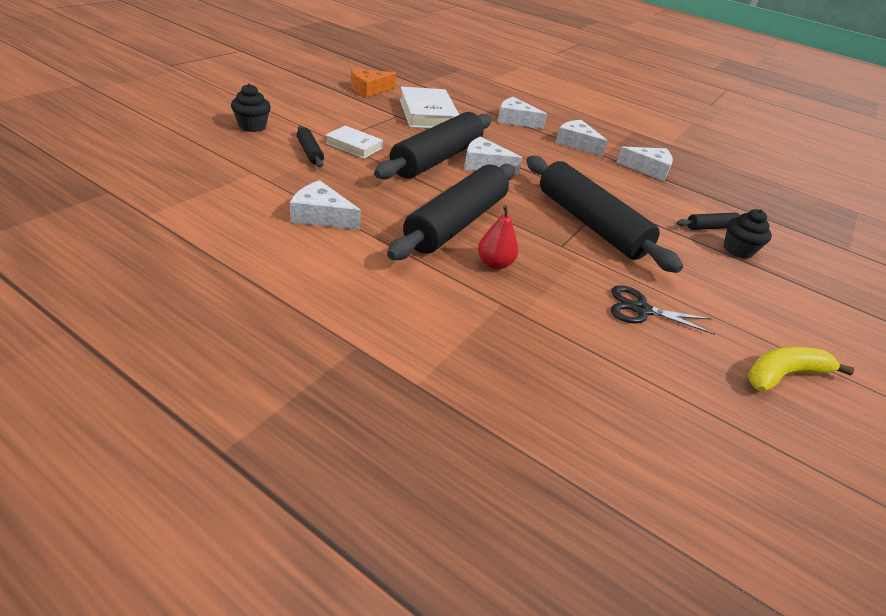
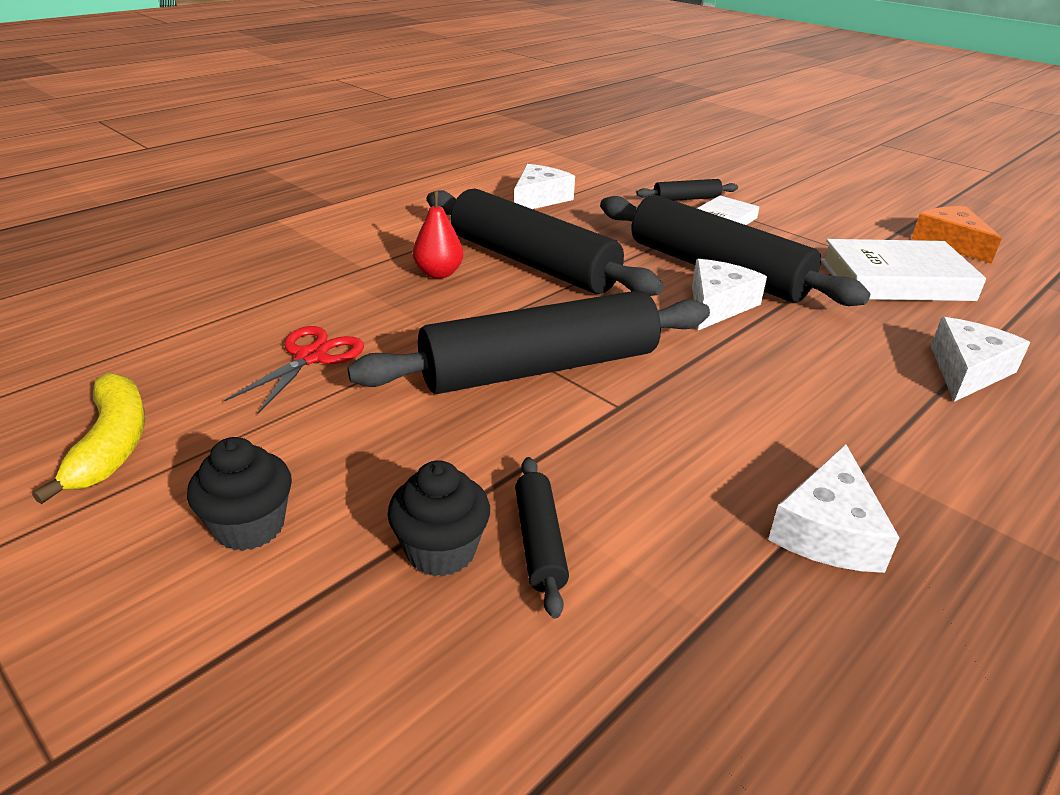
camera: 105 degrees right, 5 degrees down
(252, 126) = (737, 176): black cupcake -> black cupcake (249, 527)
(576, 144) = (905, 436): white cheese -> none
(641, 309) = (311, 357): black scissors -> red scissors

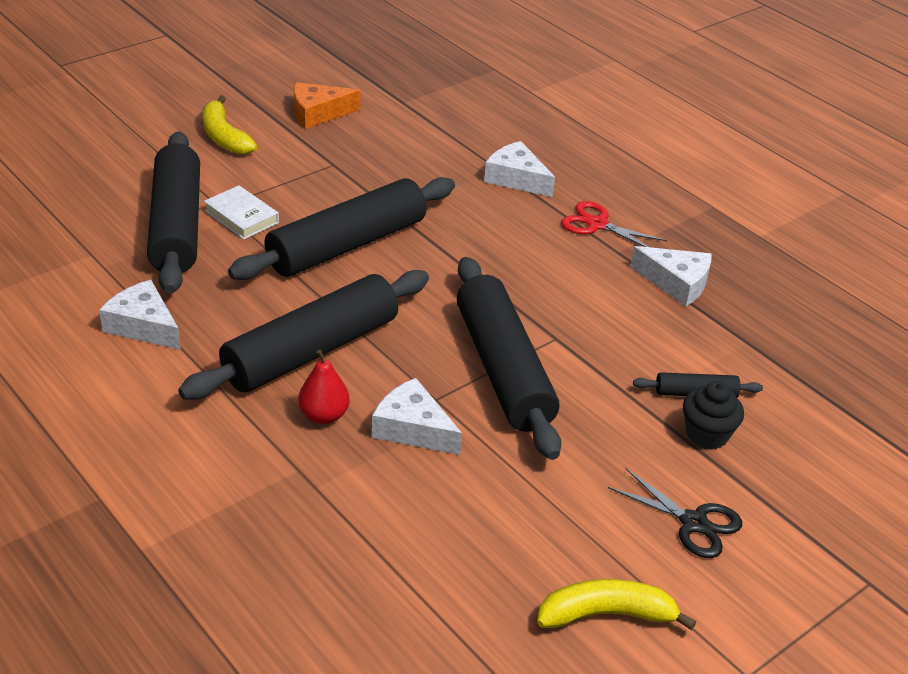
camera: 85 degrees left, 5 degrees up
(249, 527) = (693, 523): black cupcake -> black scissors
(311, 357) = (478, 502): red scissors -> red scissors (597, 224)
(686, 199) = (177, 225): black rolling pin -> black rolling pin, size x2.33
(717, 305) = (411, 260): white cheese -> white cheese (413, 429)
(848, 205) = (224, 136): none -> yellow banana
(895, 280) = (382, 162): white book -> none

